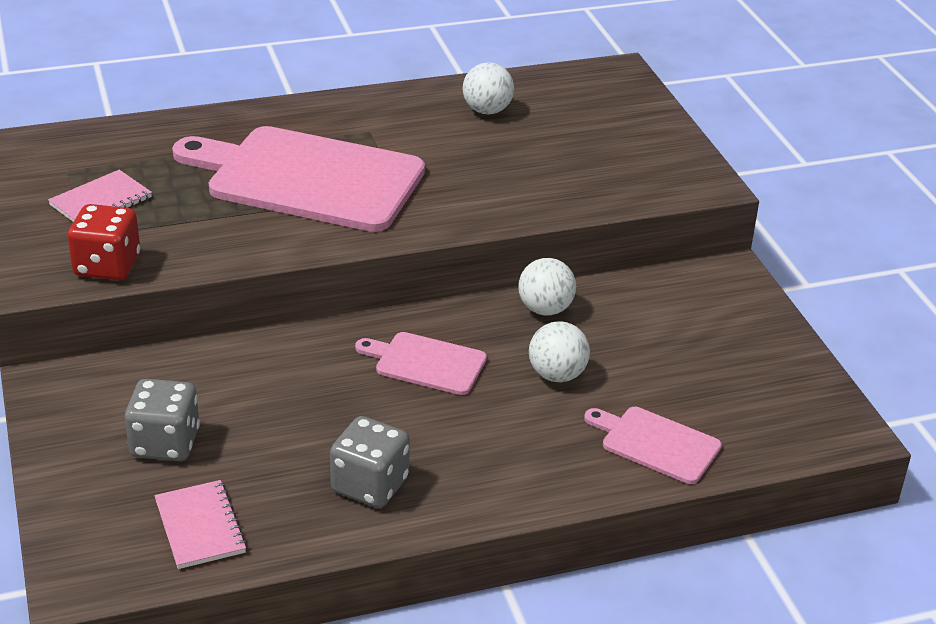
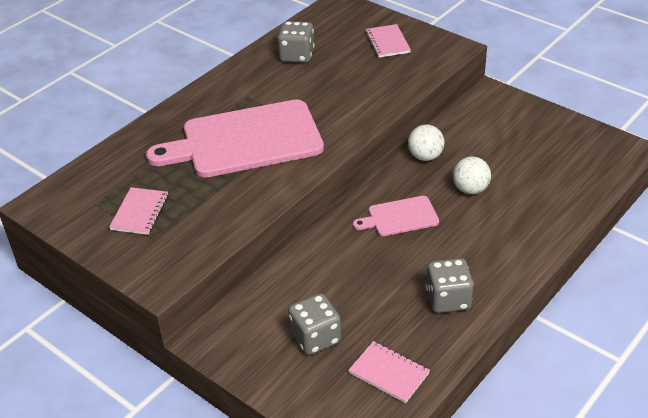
camera: 30 degrees left, 5 degrees up
(107, 266) = (193, 249): red dice -> none
(487, 110) = (297, 56): white ball -> grey dice
(624, 142) = (387, 42): none -> pink notebook
(656, 443) = (555, 201): pink cutting board -> none

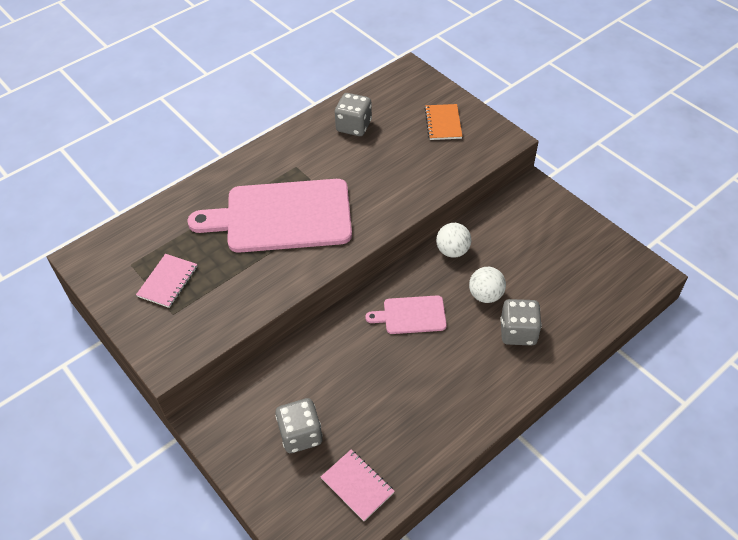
camera: 10 degrees right, 10 degrees up
(387, 42) = (443, 123): pink notebook -> orange notebook
(448, 299) = (432, 415): grey dice -> grey dice (518, 332)

